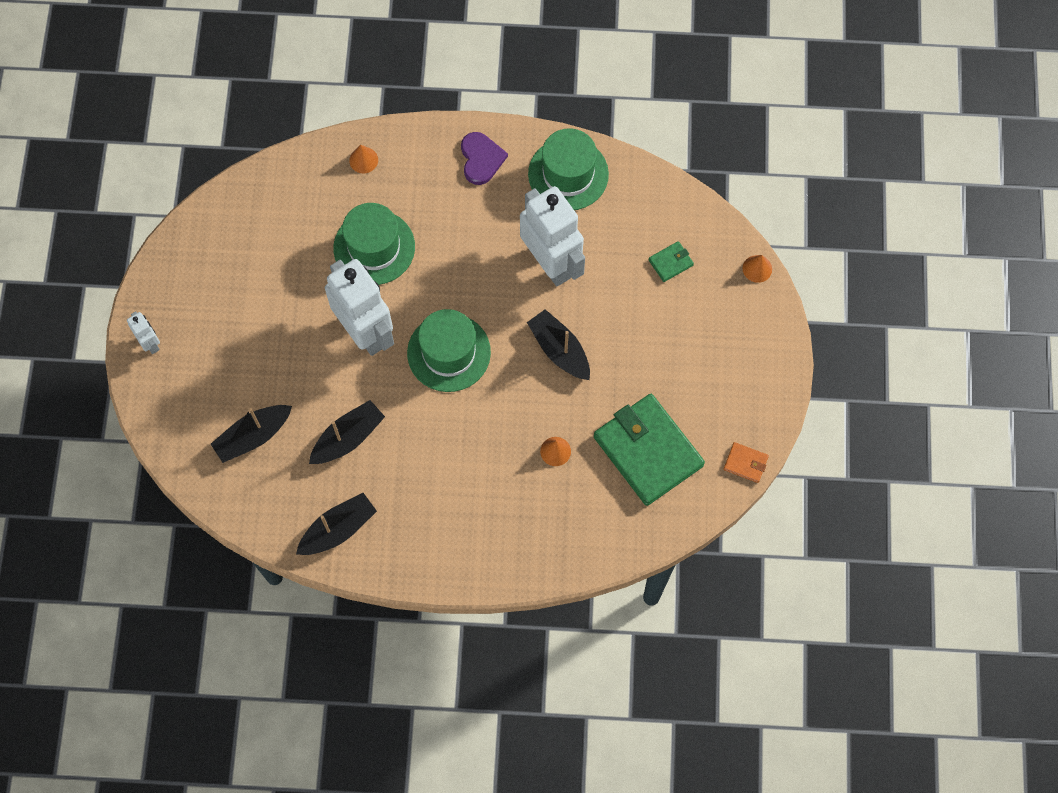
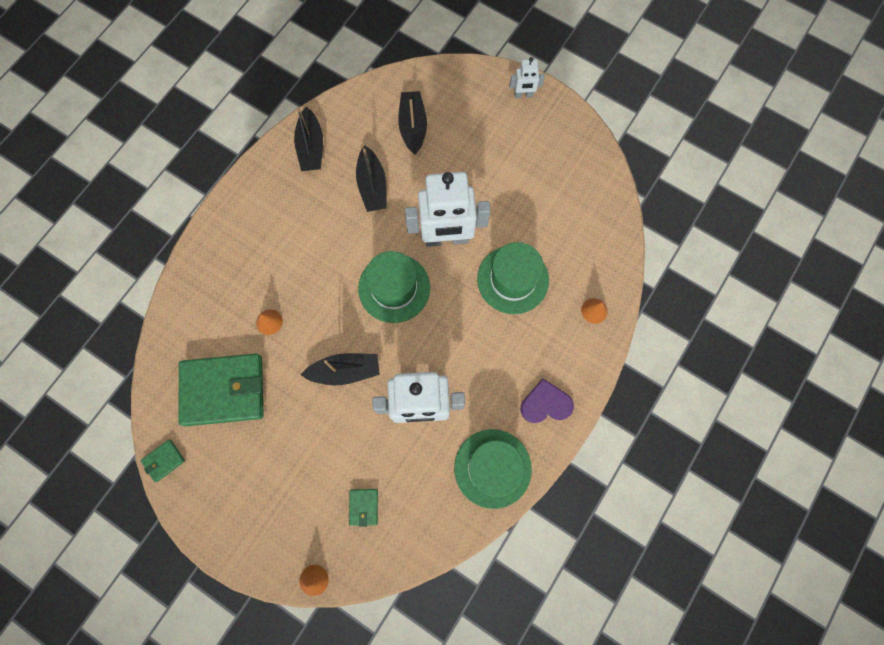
camera: 120 degrees right, 5 degrees up
(481, 159) = (545, 403): purple heart -> purple heart turned 150 degrees clockwise
(745, 463) = (164, 460): orange wallet -> green wallet

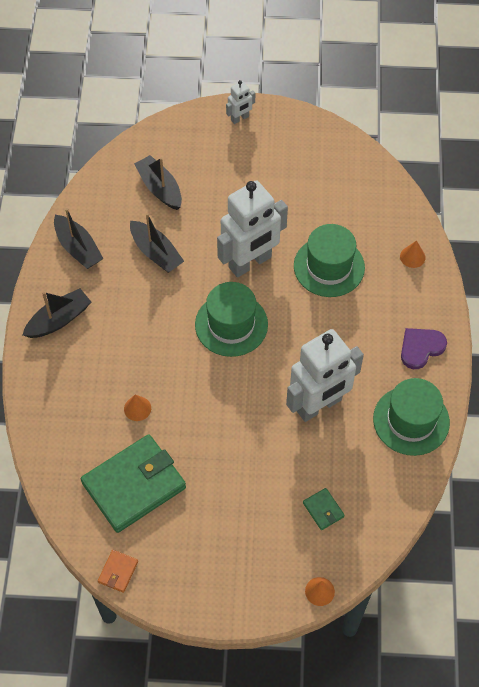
camera: 30 degrees left, 15 degrees down
(164, 460) = (118, 572): green wallet -> orange wallet
(345, 371) = (233, 412): black boat -> black boat (59, 319)

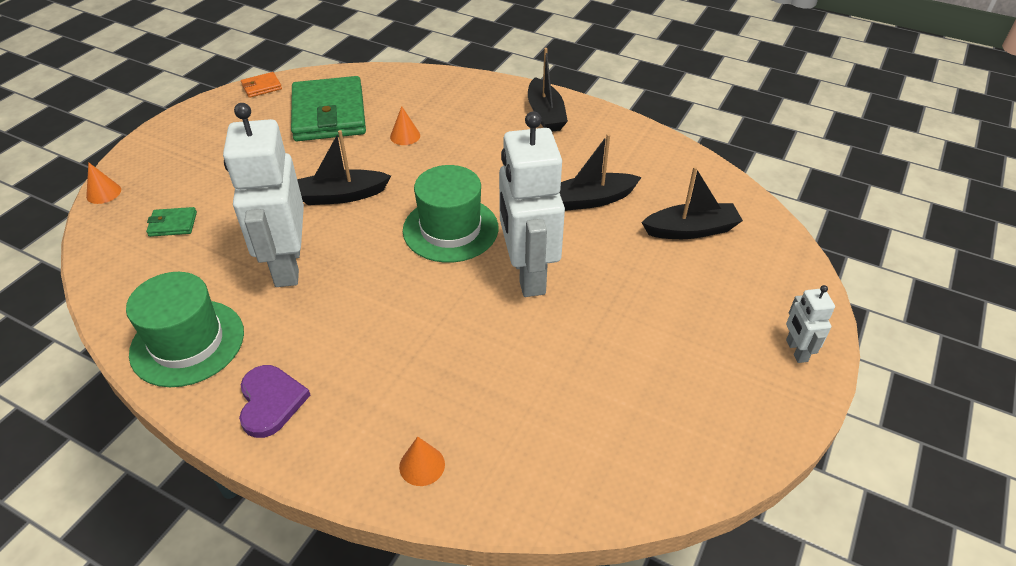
camera: 115 degrees right, 15 degrees down
(78, 248) = (630, 146): black boat -> black boat (341, 196)
(118, 572) = (262, 87): orange wallet -> orange wallet turned 75 degrees counterclockwise
(329, 267) = (471, 352): green hat -> none

